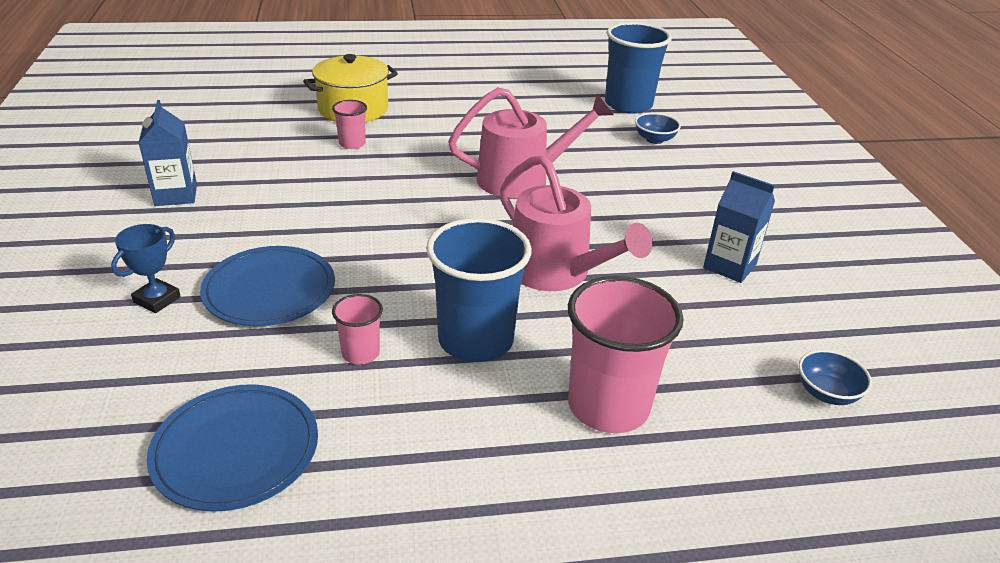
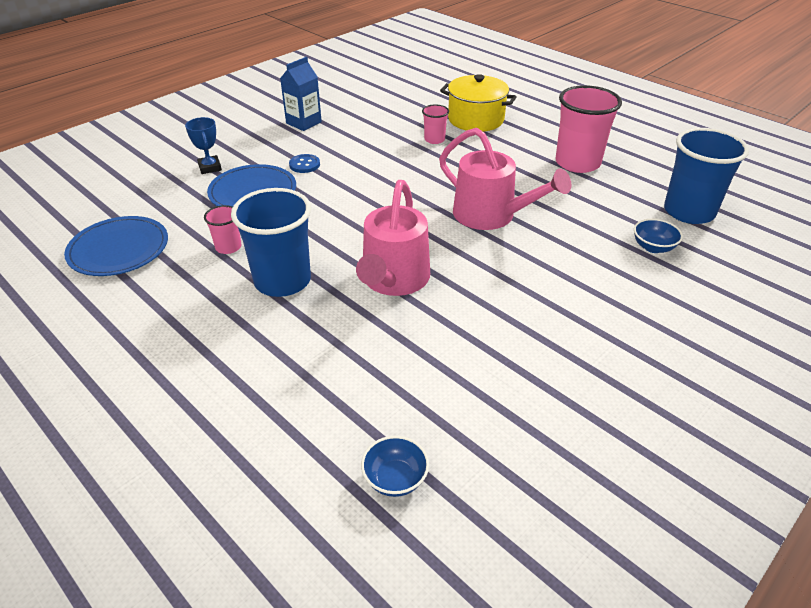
camera: 55 degrees right, 5 degrees up
(157, 299) = (210, 167): blue trophy -> blue trophy turned 75 degrees clockwise
(270, 233) = (304, 165): none -> blue button
(608, 406) = (269, 364): pink cup -> pink cup (577, 163)
(729, 266) = (512, 360): blue carton -> none

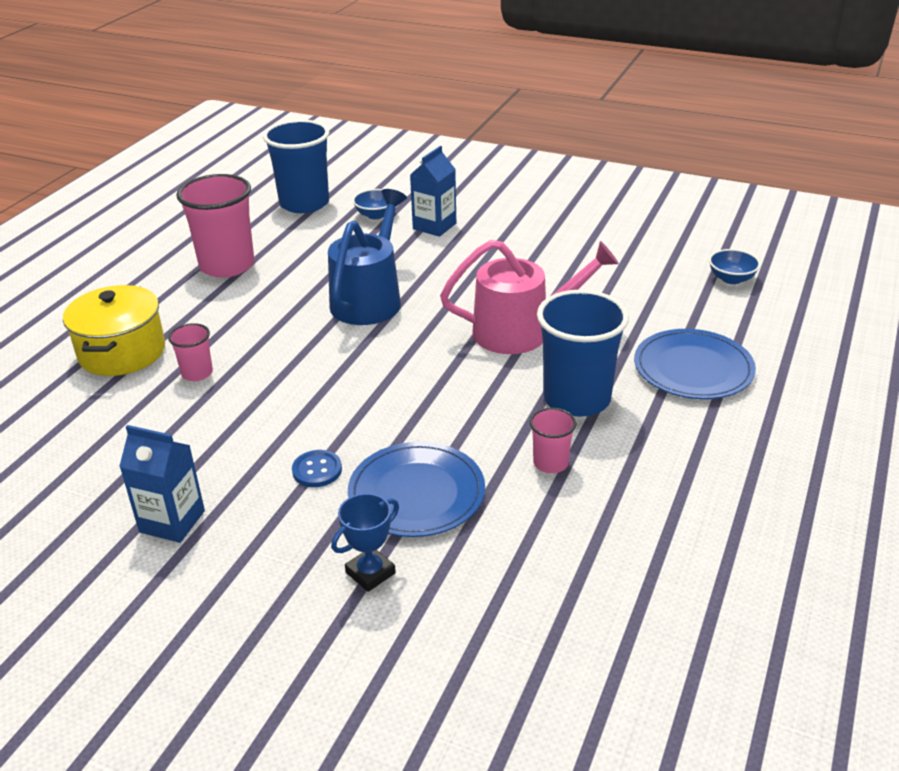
camera: 110 degrees left, 5 degrees down
(119, 249) = (627, 563): blue plate -> blue plate (693, 368)
(491, 215) = (369, 299): pink watering can -> blue watering can
(616, 278) = (434, 226): none -> blue carton

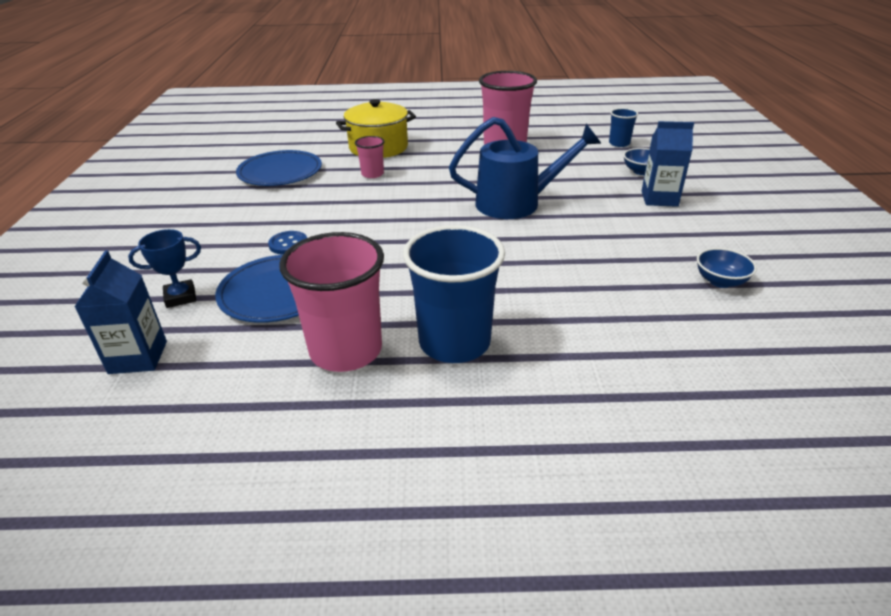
camera: 65 degrees right, 0 degrees up
(172, 521) = (218, 213): blue carton -> blue carton (138, 357)
(304, 203) = (619, 143): blue cup -> blue cup, size x0.49
(370, 573) = (180, 297): blue trophy -> blue trophy turned 45 degrees counterclockwise
(521, 331) = (539, 283): pink watering can -> none
(550, 463) = (346, 350): pink cup -> pink cup, size x2.06
(693, 368) = (573, 415): blue plate -> blue plate (280, 172)
(731, 279) = (811, 411): blue bowl -> blue bowl (720, 281)

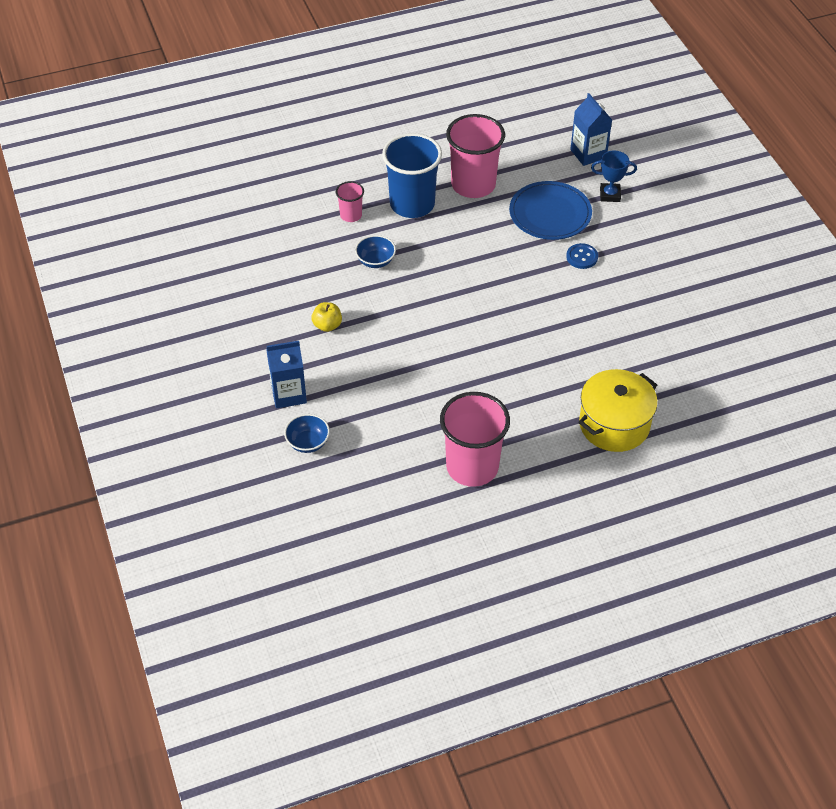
camera: 160 degrees right, 15 degrees up
(180, 297) = (610, 195): blue trophy -> blue trophy turned 45 degrees clockwise
(280, 172) = (679, 350): blue plate -> none
(372, 174) = (584, 369): pink cup -> pink cup (351, 215)
(516, 203) = (421, 354): blue watering can -> none
(612, 238) = (327, 325): none -> yellow apple
(619, 143) = (337, 505): blue cup -> none
(720, 281) = (244, 295): blue bowl -> blue bowl (375, 261)

